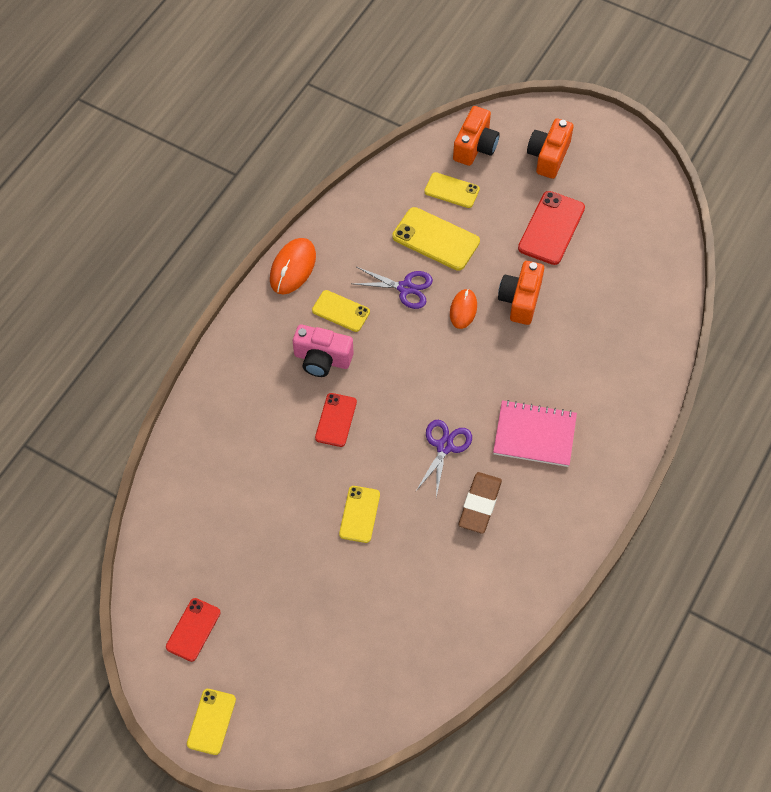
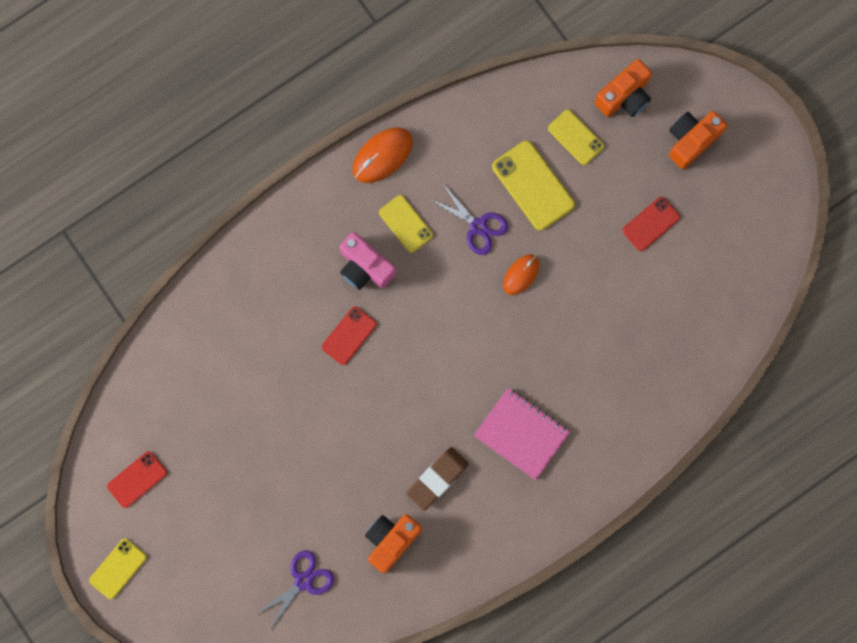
camera: 25 degrees right, 20 degrees up
(359, 514) = (327, 438): yellow phone -> none
(444, 446) = (434, 407): purple scissors -> purple scissors (303, 581)
(520, 300) = (580, 289): orange camera -> orange camera (391, 540)
(551, 228) = (651, 224): red phone -> red phone, size x0.64

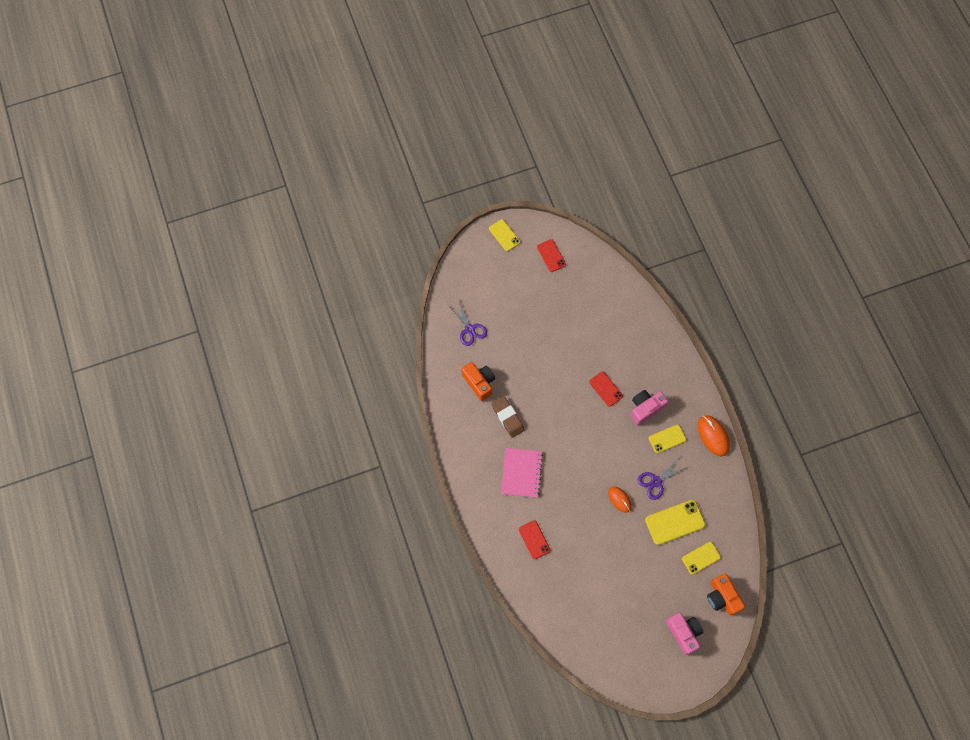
camera: 105 degrees right, 10 degrees down
(521, 434) = (521, 473): pink notebook -> pink notebook turned 45 degrees counterclockwise
(651, 224) = (634, 590): red phone -> red phone (534, 539)
(691, 140) = (683, 632): orange camera -> pink camera

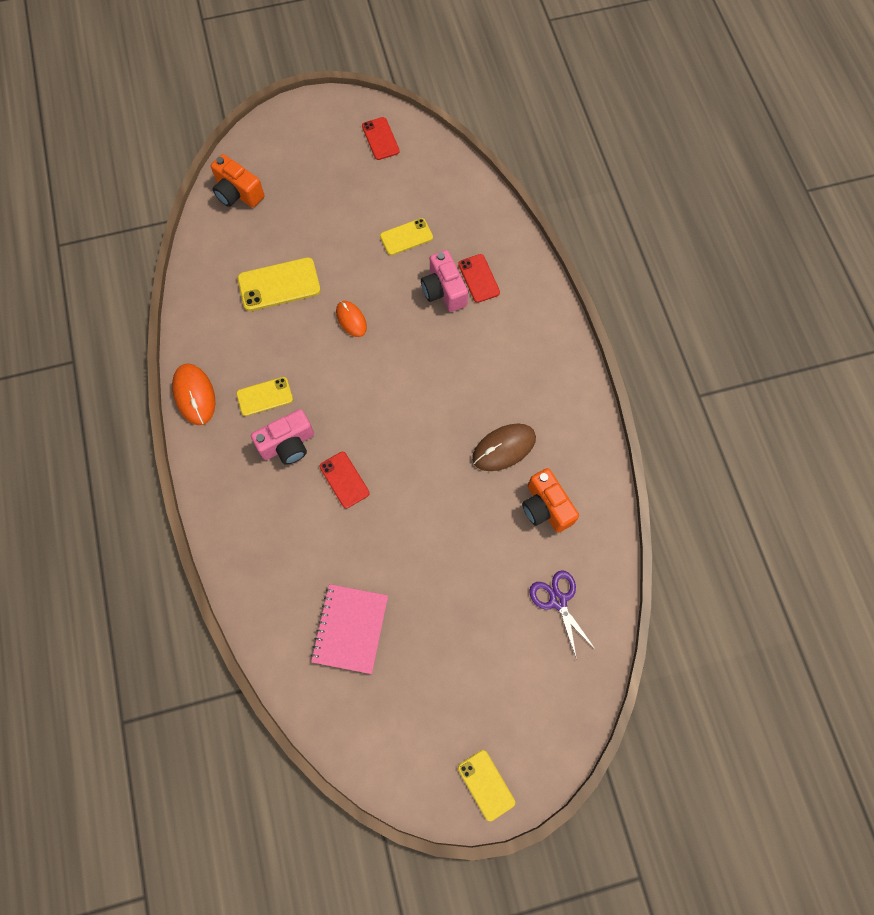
camera: 175 degrees left, 0 degrees up
(507, 417) = (504, 448): brown eraser -> brown mouse
(521, 473) = (489, 366): pink notebook -> pink notebook (350, 629)
(551, 256) = (403, 732): red phone -> red phone (380, 139)
(656, 481) = (294, 339): purple scissors -> none
(683, 632) = (297, 159): pink camera -> pink camera (443, 290)
(701, 558) = (254, 239): yellow phone -> yellow phone (406, 237)
(722, 597) = (238, 193): orange camera -> orange camera turned 150 degrees clockwise

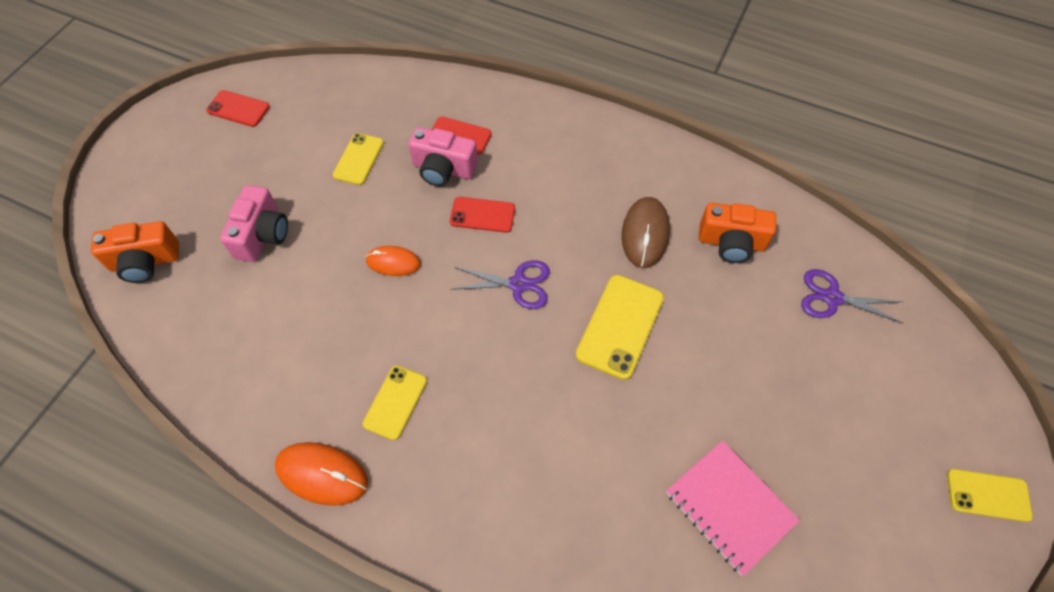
camera: 50 degrees left, 10 degrees down
(279, 284) = (287, 298): yellow phone -> yellow phone (620, 326)
(288, 444) = (470, 418): pink camera -> pink camera (262, 235)
(344, 480) = (558, 392): red phone -> red phone (482, 215)
(398, 401) = (518, 284): none -> purple scissors

